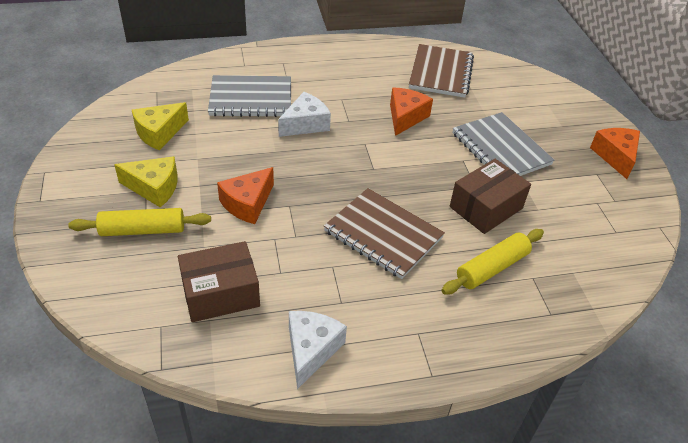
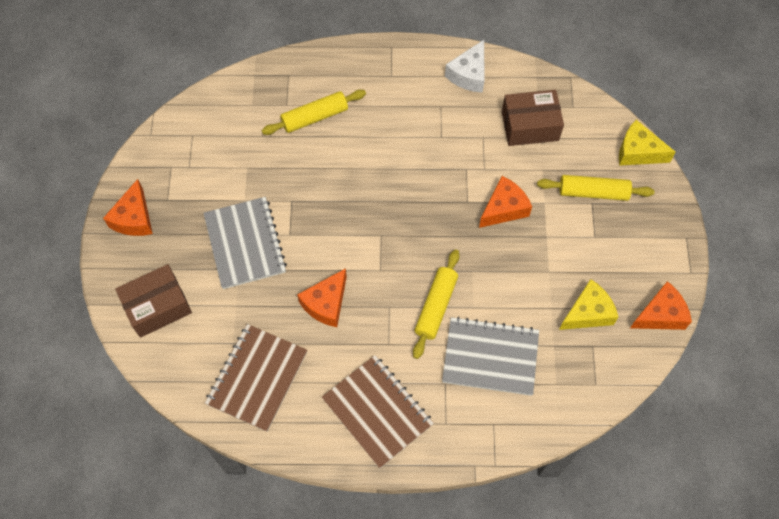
camera: 165 degrees left, 20 degrees up
(86, 138) = (660, 314): none -> orange cheese
(154, 188) = (587, 238): yellow cheese -> yellow cheese (638, 152)
(305, 124) = (436, 306): white cheese -> yellow rolling pin
(383, 234) = (392, 160): brown notebook -> brown notebook (377, 412)
(486, 207) = (293, 175): brown box -> brown box (157, 307)

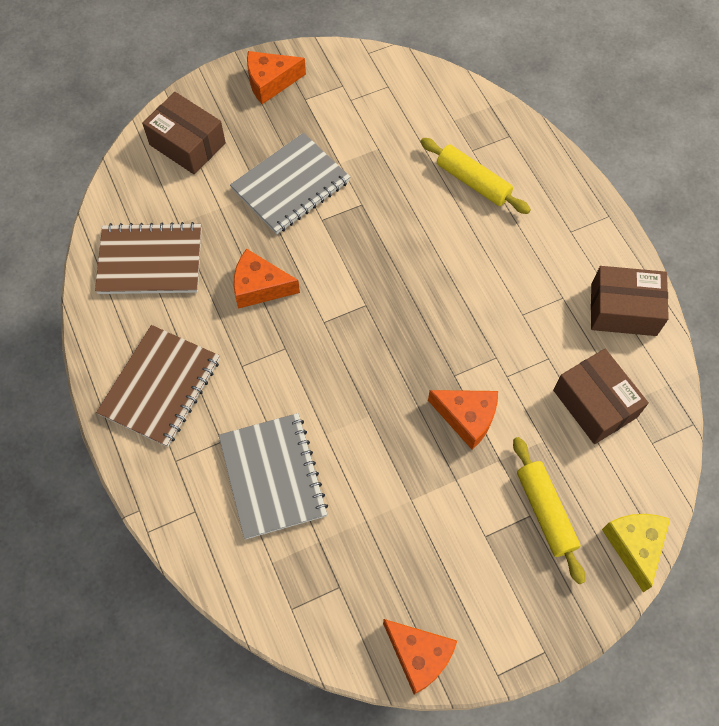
camera: 65 degrees right, 0 degrees up
(436, 306) = (307, 395): yellow rolling pin -> none
(469, 74) = (623, 309): white cheese -> brown box
(588, 313) = (379, 565): yellow cheese -> none

